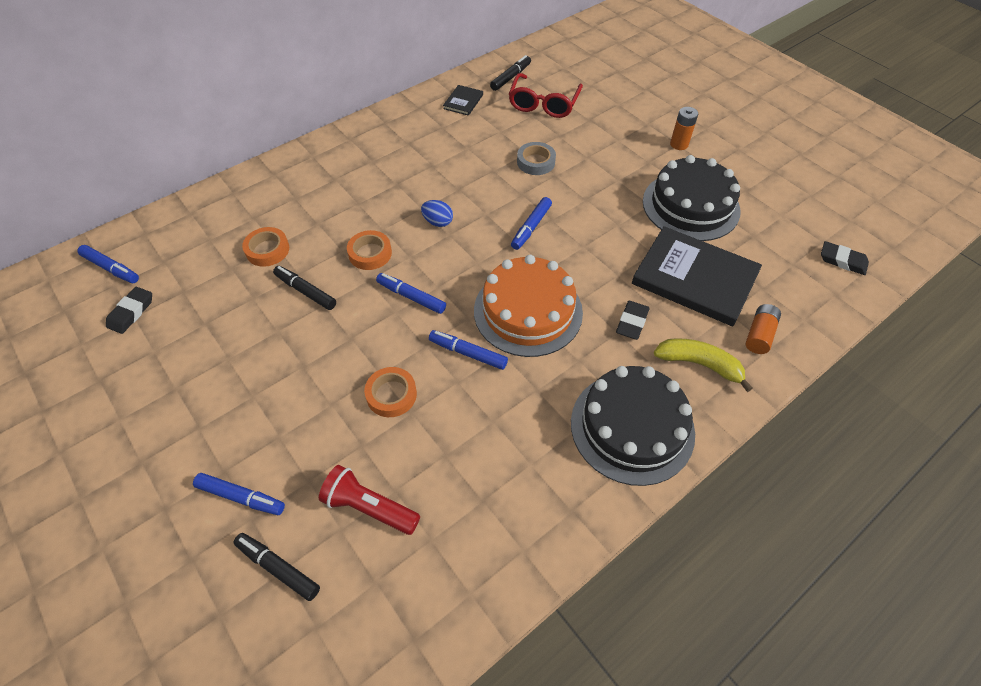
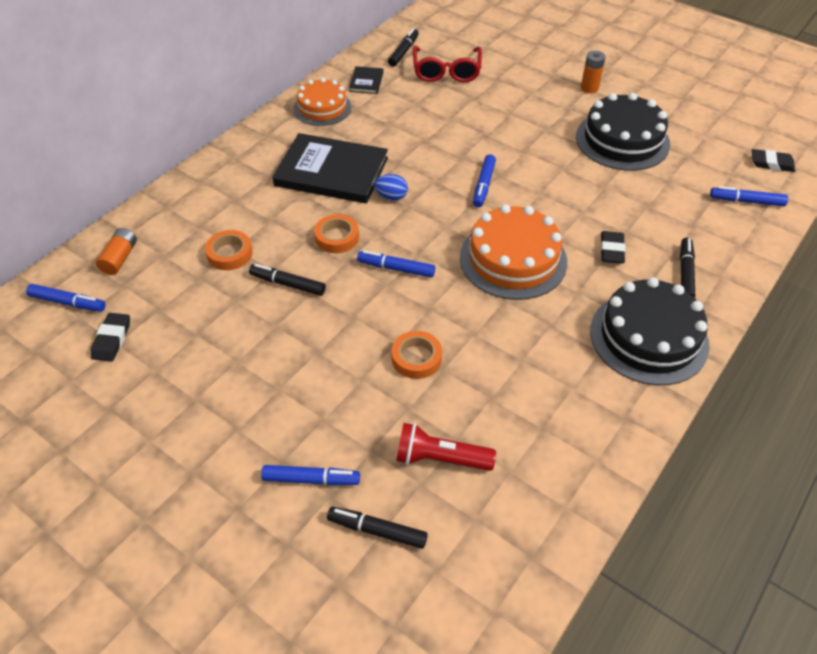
camera: 15 degrees left, 5 degrees down
(412, 121) = (322, 108): none -> orange cake
(468, 353) = (473, 307): blue marker -> blue marker (747, 201)
(536, 162) = (462, 126): grey tape -> none
(694, 278) = (651, 202): black book -> black book (331, 172)
(699, 364) = (685, 273): yellow banana -> black marker
(759, 335) = (726, 238): orange battery -> orange battery (120, 258)

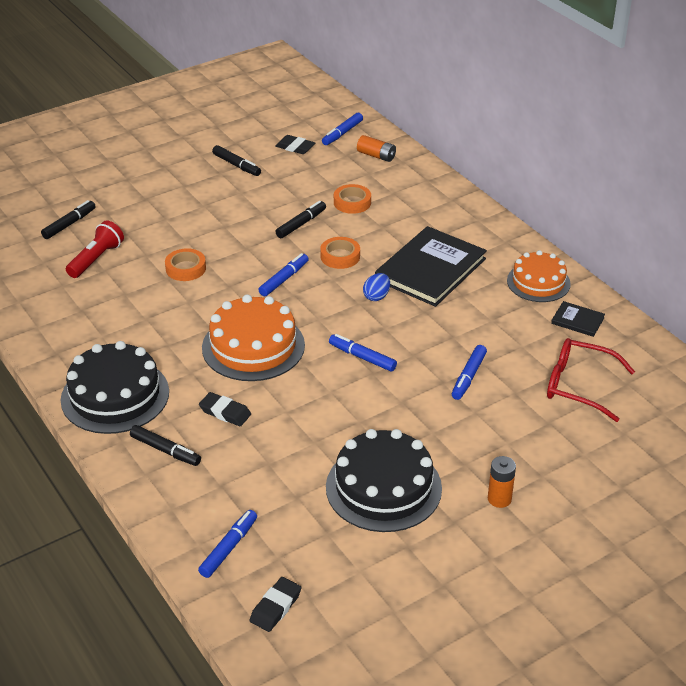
camera: 110 degrees right, 10 degrees down
(310, 479) = (124, 206): blue marker -> blue marker (469, 376)
(403, 52) = (633, 362): black marker -> black marker (236, 165)

